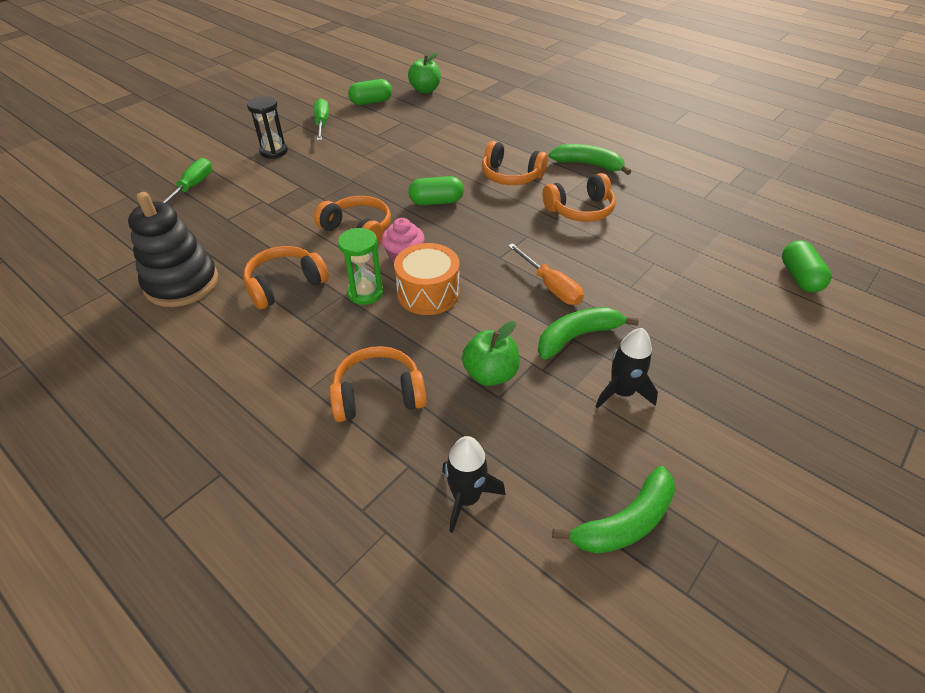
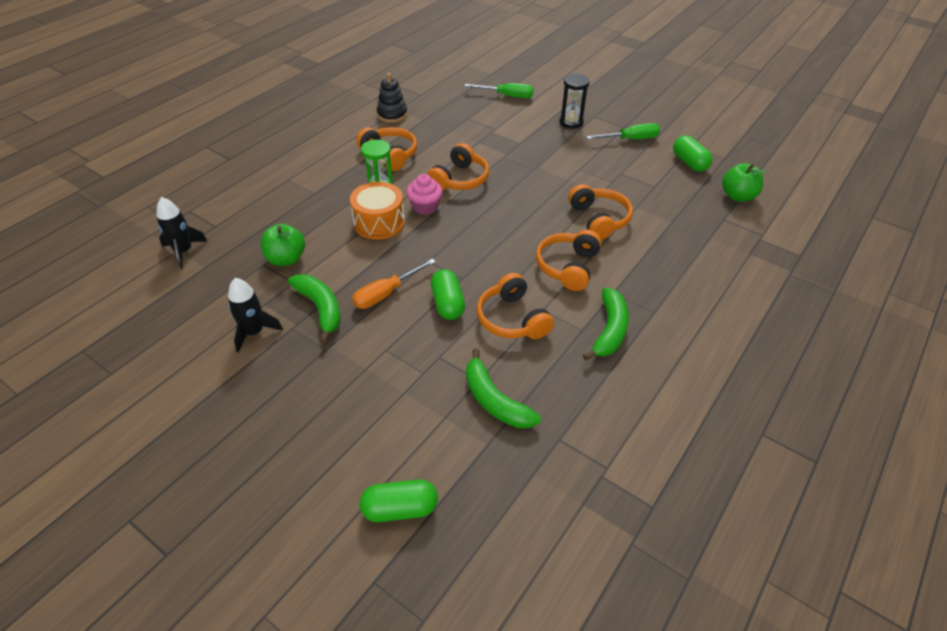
camera: 85 degrees right, 0 degrees up
(182, 283) = (392, 115): black stacking toy -> black stacking toy, size x0.62
(378, 394) = (276, 208): orange headphones -> orange headphones (599, 219)
(436, 202) = (509, 219): green capsule -> green capsule (447, 304)
(625, 522) = (141, 324): green banana -> green banana (494, 401)

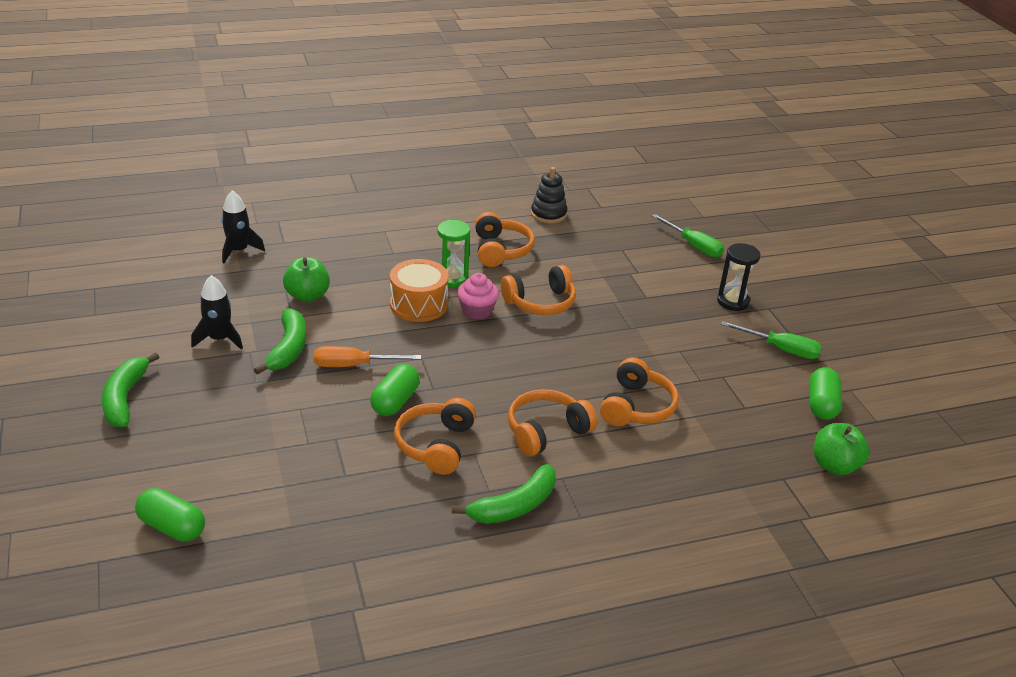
camera: 35 degrees right, 10 degrees down
(494, 401) = (338, 498): green banana -> green banana (125, 398)

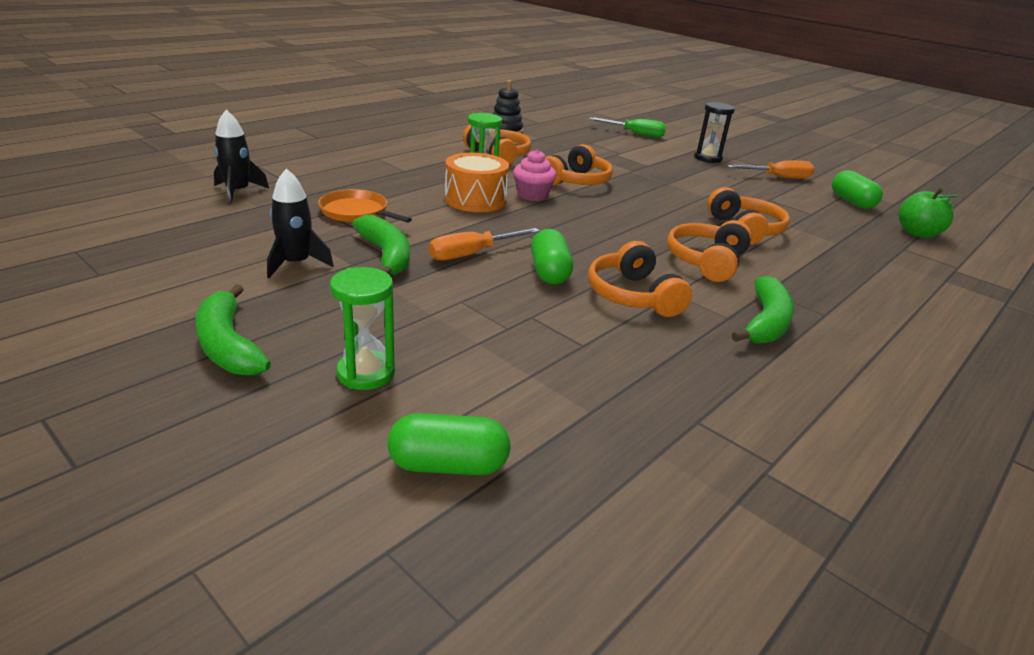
camera: 30 degrees left, 5 degrees down
(184, 447) = (366, 373): none -> green hourglass
(307, 296) = (356, 212): green apple -> orange pan
(780, 349) = (778, 177): green screwdriver -> orange screwdriver

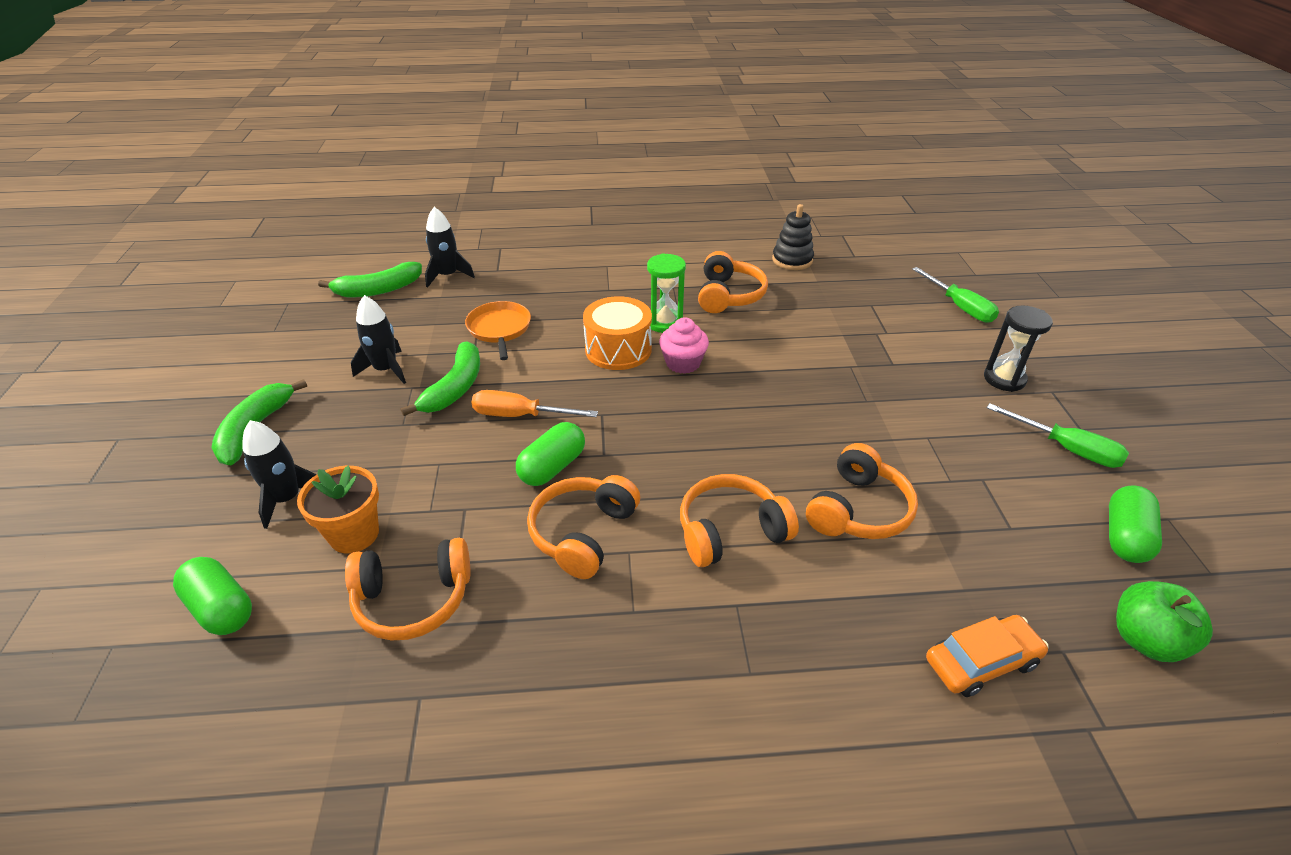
camera: 45 degrees right, 10 degrees up
(366, 373) = (287, 499): green hourglass -> black rocket
(474, 366) = (354, 534): none -> orange flower pot
(576, 181) = (761, 359): orange headphones -> orange headphones (413, 599)
(765, 323) = (660, 641): green banana -> green banana (378, 290)
(778, 177) = (1066, 448): orange screwdriver -> green screwdriver
(889, 265) = (981, 662): none -> orange car

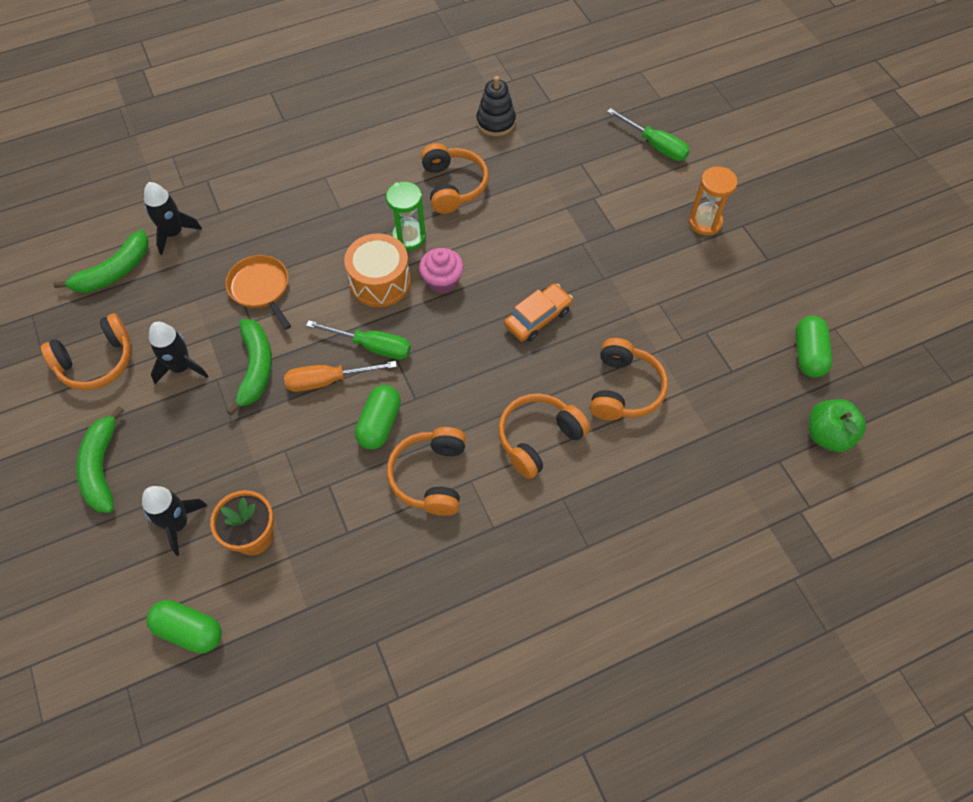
camera: 20 degrees left, 20 degrees up
(413, 599) = (331, 573): orange headphones -> orange headphones (97, 362)
(981, 662) = (731, 487): orange car -> orange car (538, 318)
(1004, 379) = (705, 222): black hourglass -> orange hourglass
(1066, 448) = (760, 283): green screwdriver -> green screwdriver (372, 346)

